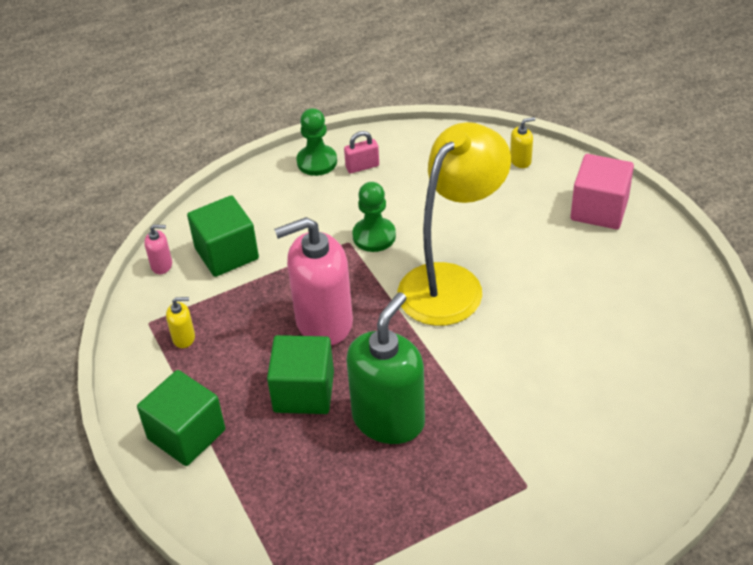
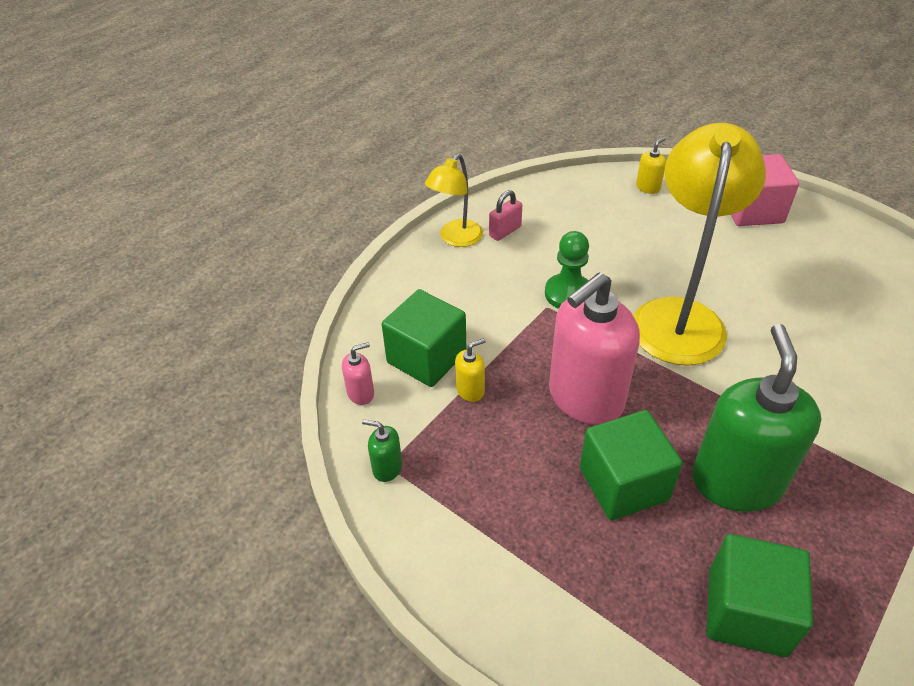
camera: 25 degrees left, 0 degrees up
(146, 324) = (387, 468): none -> green soap dispenser
(184, 338) = (443, 469): yellow soap dispenser -> yellow soap dispenser (470, 390)
(186, 434) = (528, 588): green cube -> green cube (747, 612)
(317, 162) = (456, 239): green pawn -> yellow lamp

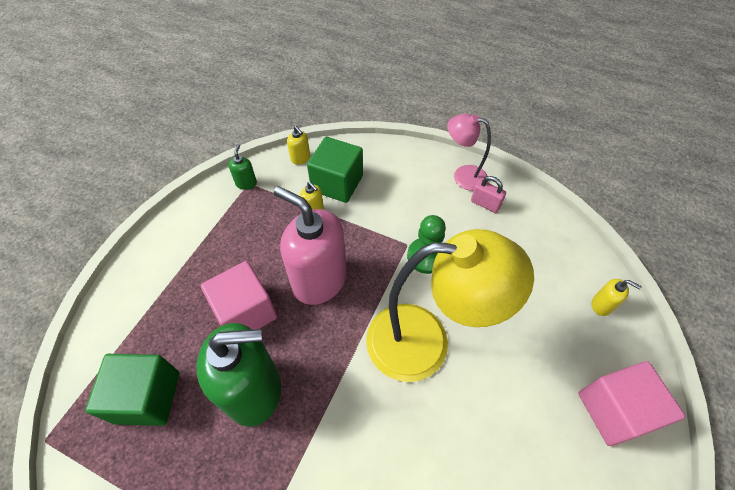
camera: 75 degrees right, 10 degrees up
(361, 393) = (300, 158): pink soap dispenser -> yellow soap dispenser
(456, 239) = (463, 176): yellow lamp -> pink lamp
(623, 484) = (246, 312): green cube -> pink cube

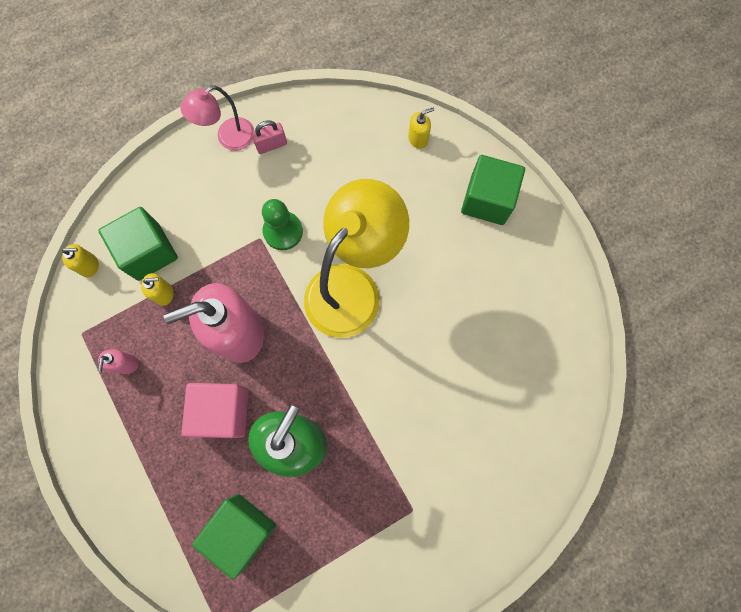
camera: 55 degrees left, 20 degrees up
(243, 223) = (126, 364): none -> pink soap dispenser
(246, 183) = (79, 335): green soap dispenser -> none
(614, 410) = (487, 200): pink cube -> green cube

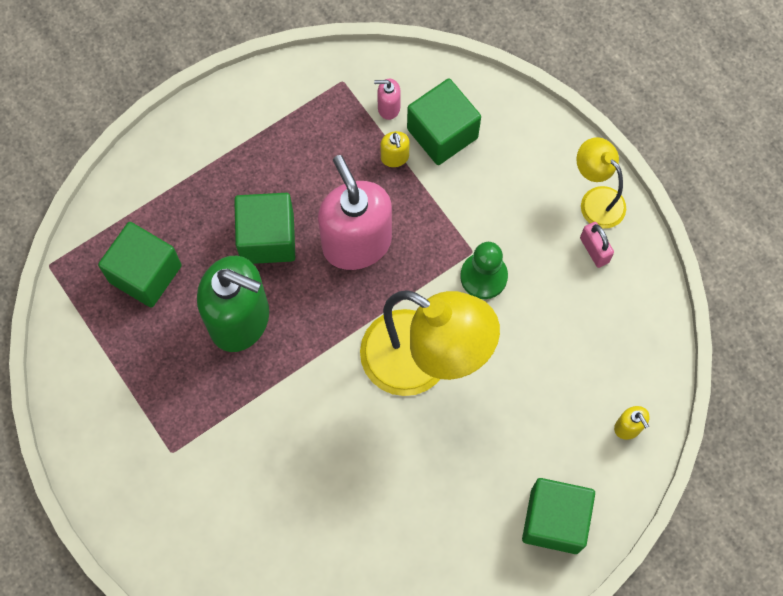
camera: 85 degrees right, 5 degrees down
(89, 266) = (419, 75): yellow soap dispenser -> none
(126, 364) = (312, 131): pink soap dispenser -> pink soap dispenser (388, 107)
(223, 411) = (267, 238): pink cube -> green cube
(229, 138) = (596, 200): pink lamp -> yellow lamp

